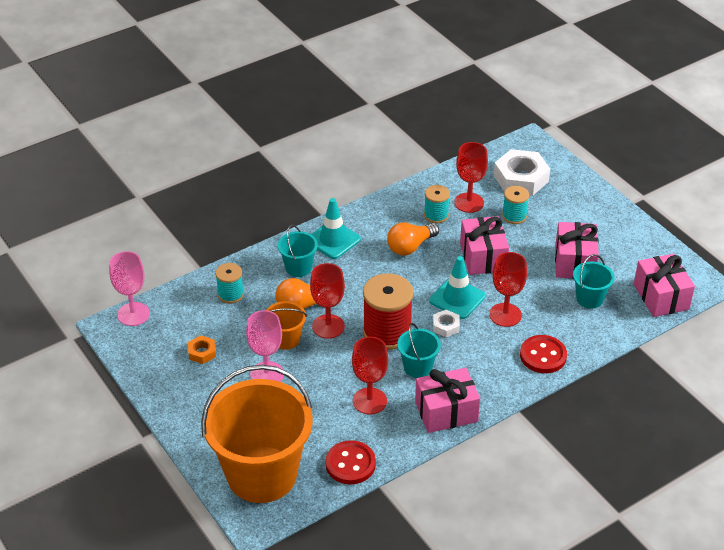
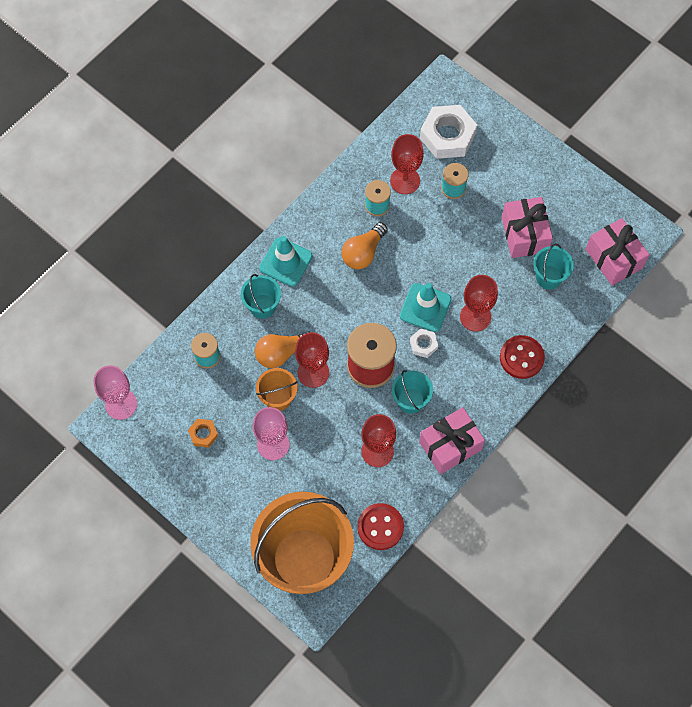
camera: 15 degrees left, 25 degrees up
(483, 257) = (436, 249): pink gift -> none

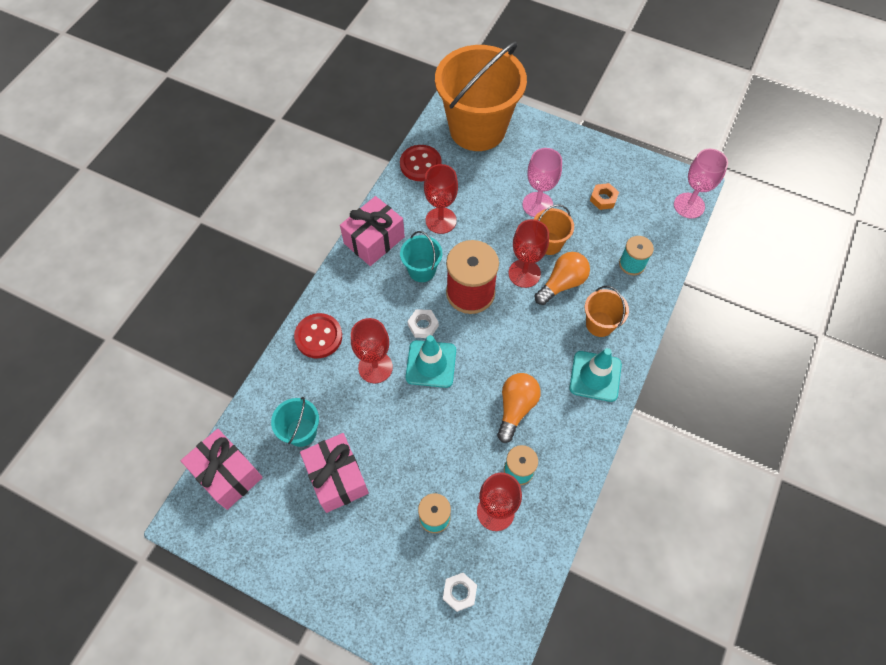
camera: 165 degrees right, 5 degrees down
(262, 306) = (600, 324): turquoise bucket -> orange bucket
(447, 136) = (459, 592): white nut -> white nut, size x0.48

